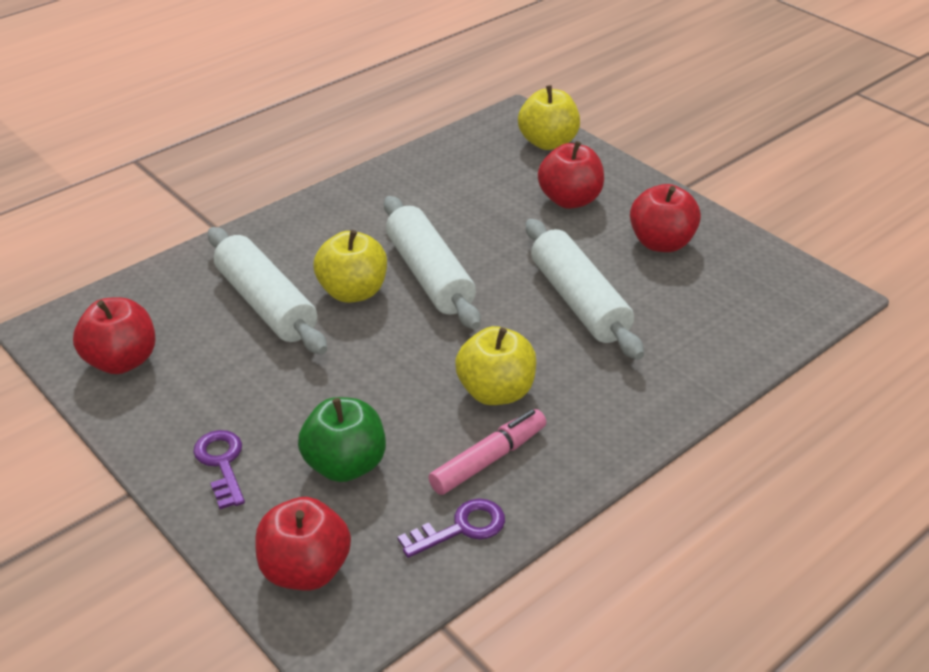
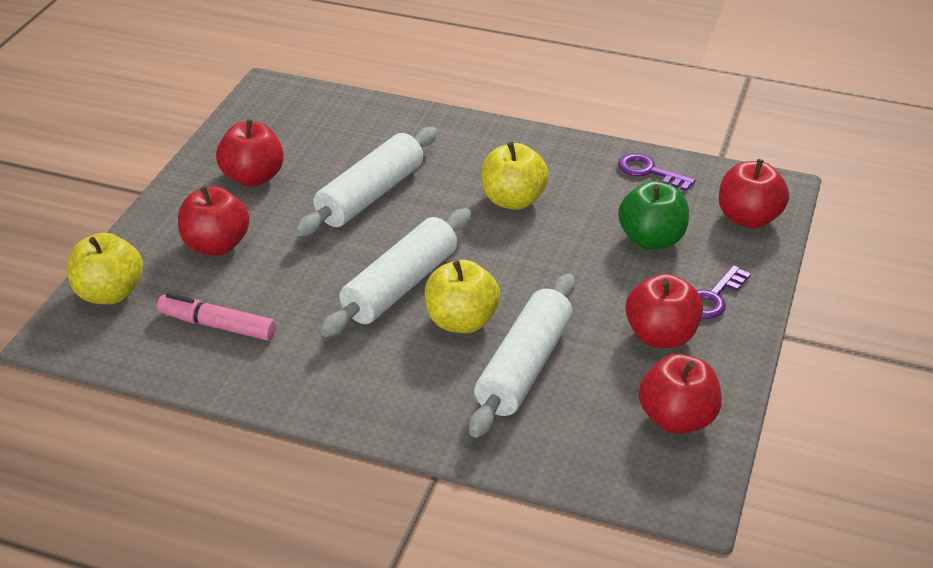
camera: 120 degrees left, 0 degrees up
(214, 400) = (661, 336): none -> red apple
(488, 459) = (581, 181): pink marker -> pink marker (217, 325)

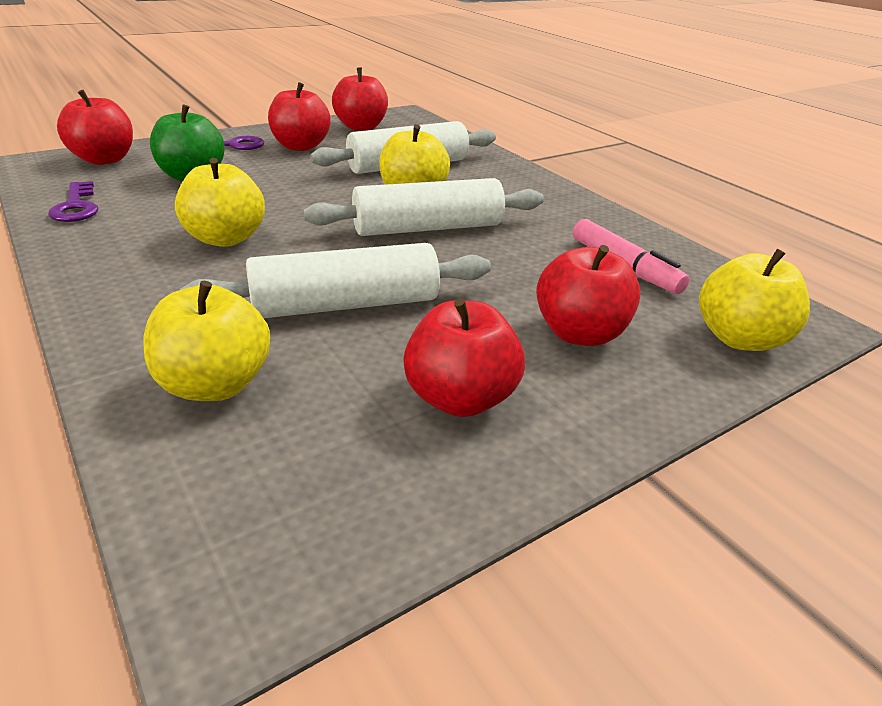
camera: 145 degrees left, 5 degrees down
(371, 131) = (215, 384): none -> yellow apple

